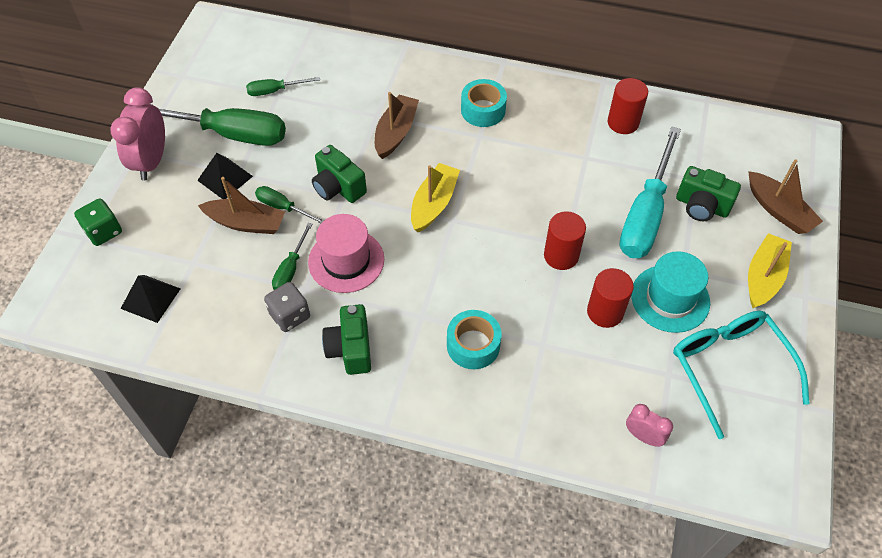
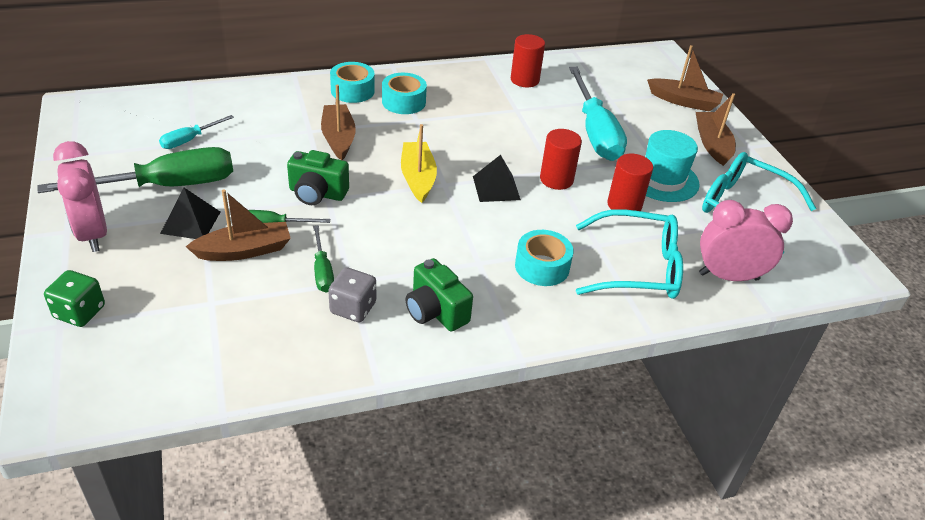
camera: 35 degrees left, 15 degrees down
(150, 298) = (186, 350): black pyramid -> black pyramid (496, 188)
(275, 91) = (189, 140): green screwdriver -> turquoise screwdriver
(346, 260) = (372, 246): pink hat -> none
(445, 81) = (352, 91): none -> turquoise tape
(561, 386) = (638, 267): none -> turquoise glasses
(643, 436) = (728, 276): pink clock -> pink clock, size x1.85
(701, 206) = (630, 115): green camera -> none
(763, 277) = (712, 144): yellow boat -> brown boat

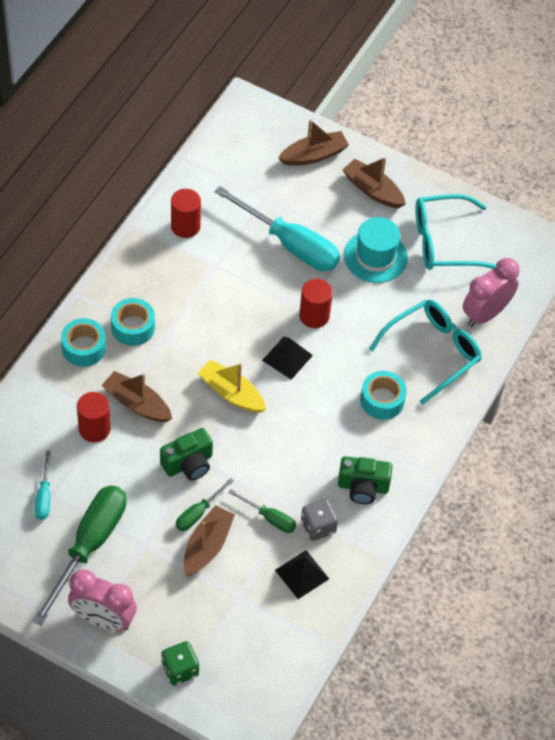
camera: 45 degrees left, 15 degrees up
(191, 222) = (146, 557): black pyramid -> black pyramid (302, 574)
(624, 205) = (376, 303): red cylinder -> red cylinder (94, 429)

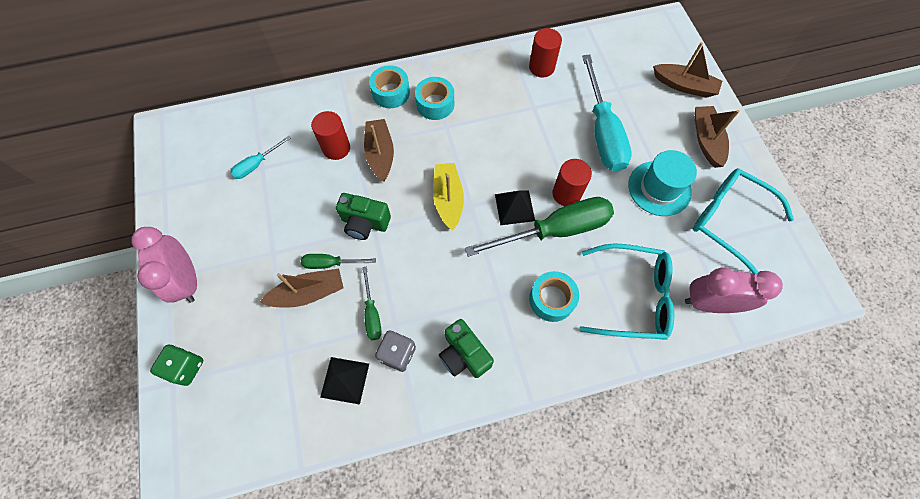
camera: 50 degrees right, 10 degrees up
(89, 546) = (241, 221): green screwdriver -> green screwdriver (555, 230)

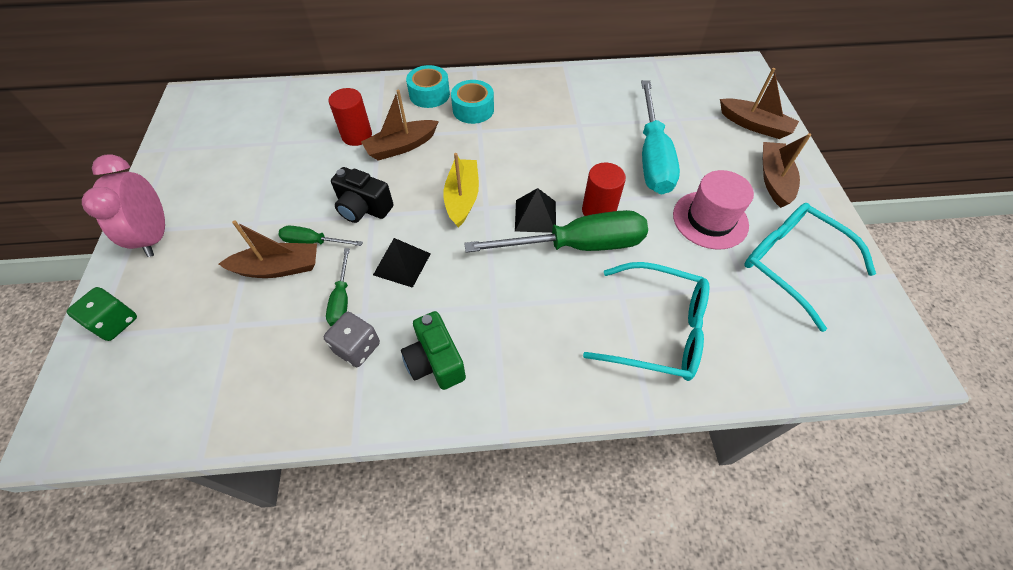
camera: 10 degrees right, 10 degrees down
(257, 164) = (270, 140): turquoise screwdriver -> none
(345, 380) = (286, 366): black pyramid -> black pyramid (402, 264)
(365, 223) = (363, 208): green camera -> black camera
(380, 154) = (401, 146): brown boat -> brown boat turned 120 degrees counterclockwise
(541, 67) = (596, 91): red cylinder -> none
(551, 299) = (557, 317): turquoise tape -> none
(659, 188) = (710, 220): turquoise hat -> pink hat
(709, 303) = (756, 352): pink clock -> none

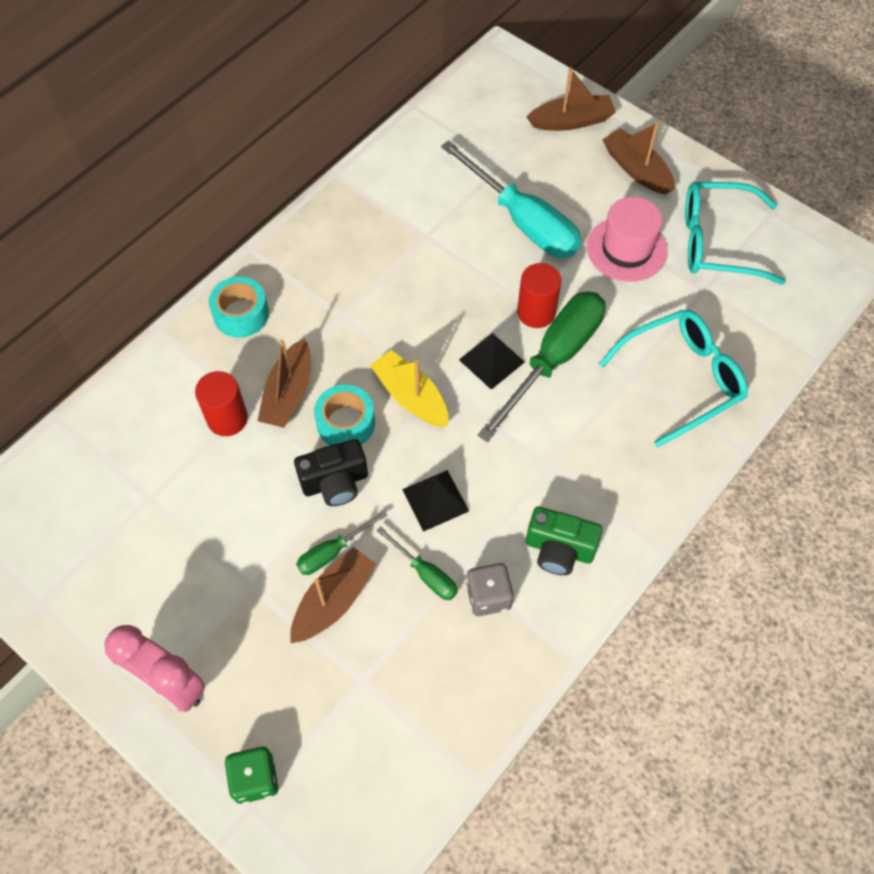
camera: 45 degrees left, 5 degrees up
(473, 109) = (307, 297): turquoise tape -> turquoise tape (346, 423)

